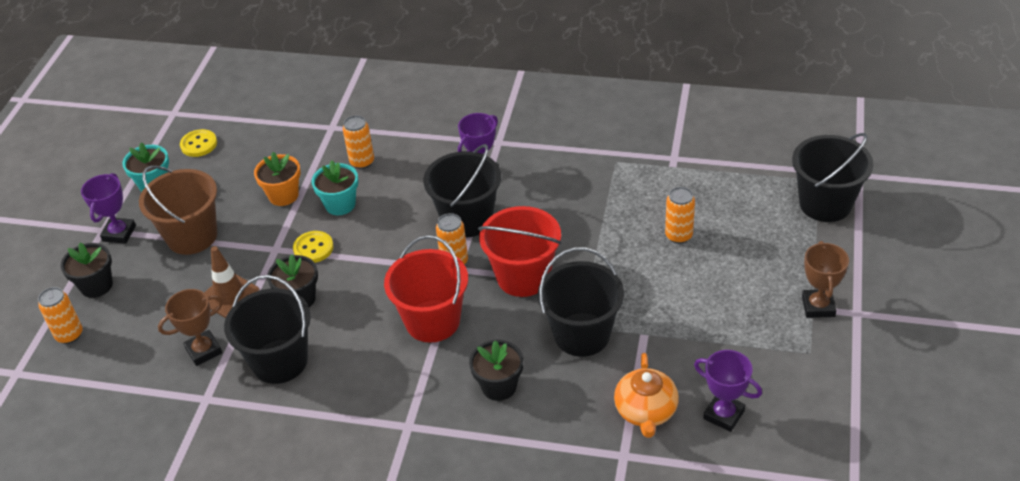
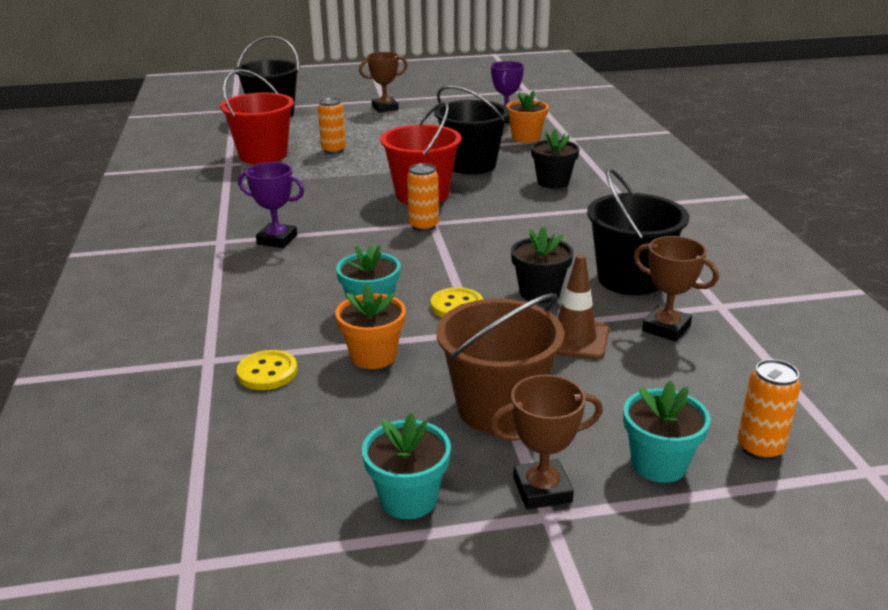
camera: 115 degrees left, 15 degrees down
(96, 285) = (659, 464): black flower pot -> turquoise flower pot
(119, 233) = (542, 490): purple trophy -> brown trophy
(199, 144) = (281, 486): yellow button -> yellow button (267, 372)
(362, 162) = (282, 315): orange can -> none
(432, 321) = (508, 220): red bucket -> red bucket (263, 155)
(467, 219) = (358, 232): black bucket -> none
(646, 411) = (526, 138): orange teapot -> orange flower pot

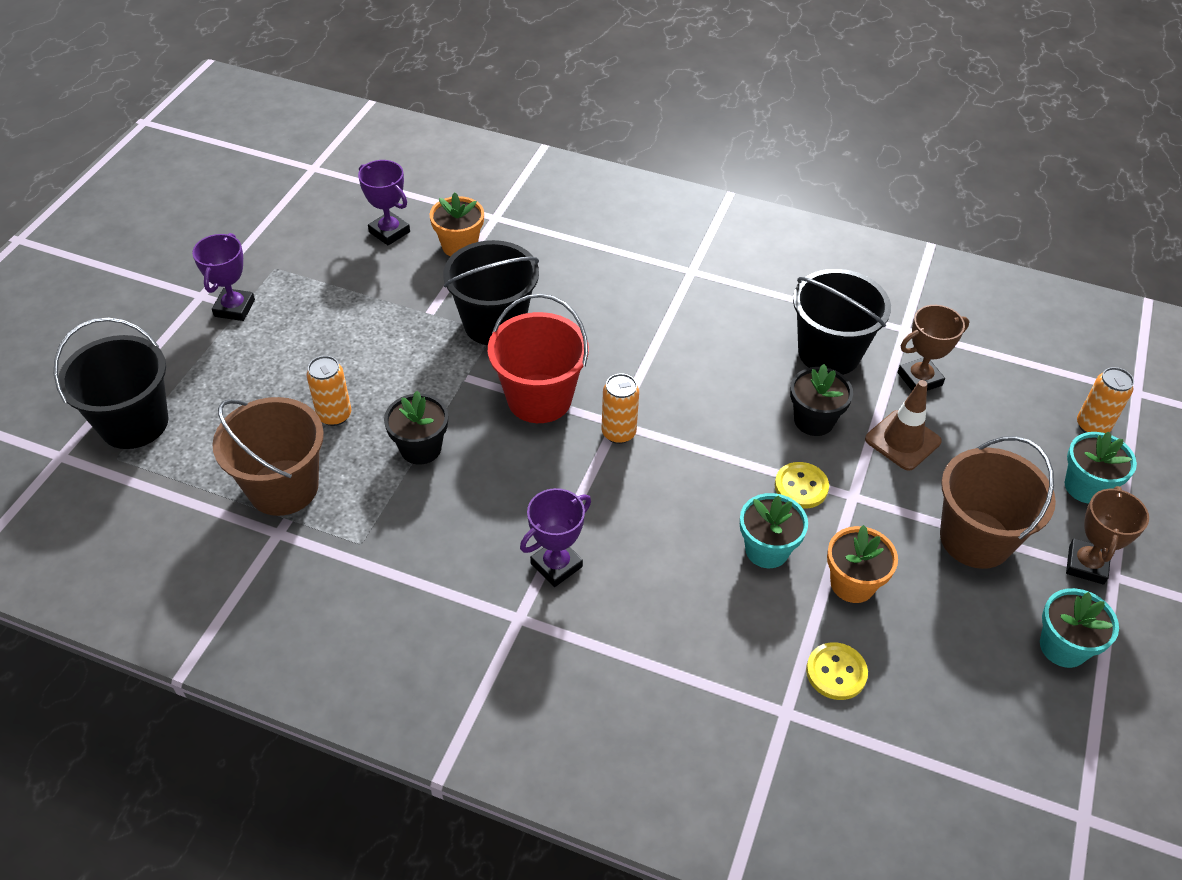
camera: 60 degrees left, 20 degrees up
(263, 155) = (283, 487): red bucket -> brown bucket
(385, 108) = (234, 308): brown trophy -> purple trophy
(553, 182) = (595, 290): black flower pot -> black flower pot (420, 448)

